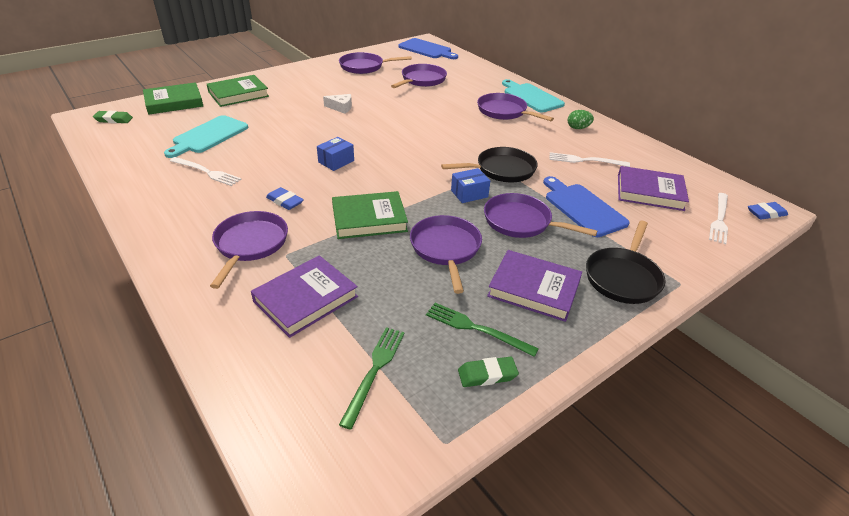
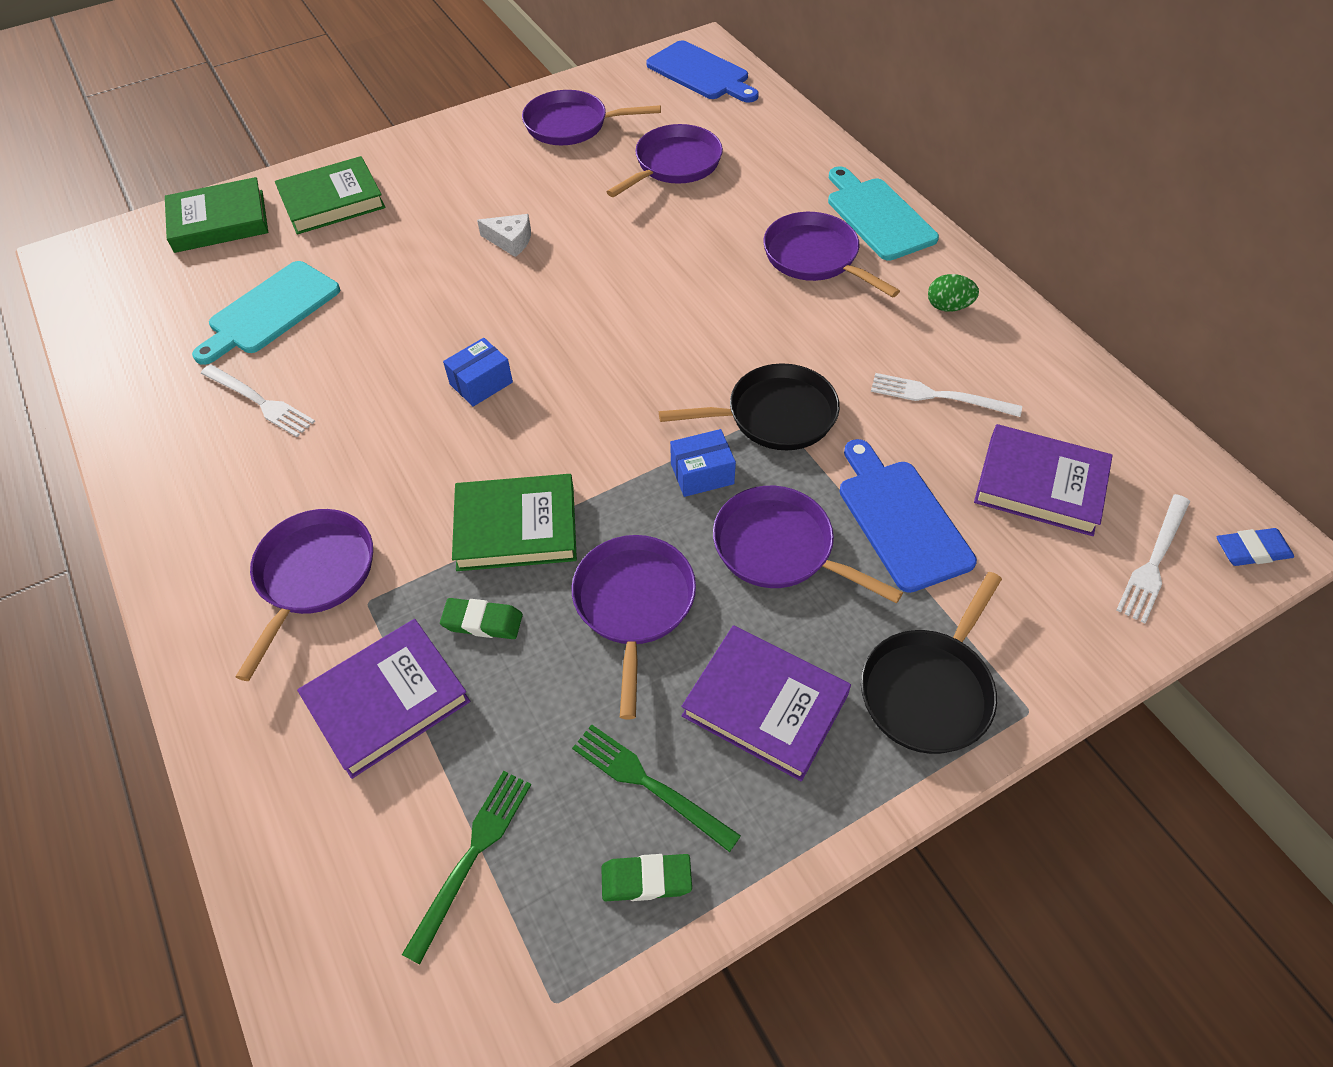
camera: 10 degrees right, 15 degrees up
(114, 120) = (116, 265): green eraser -> green eraser (482, 622)
(285, 201) = (381, 478): blue eraser -> none

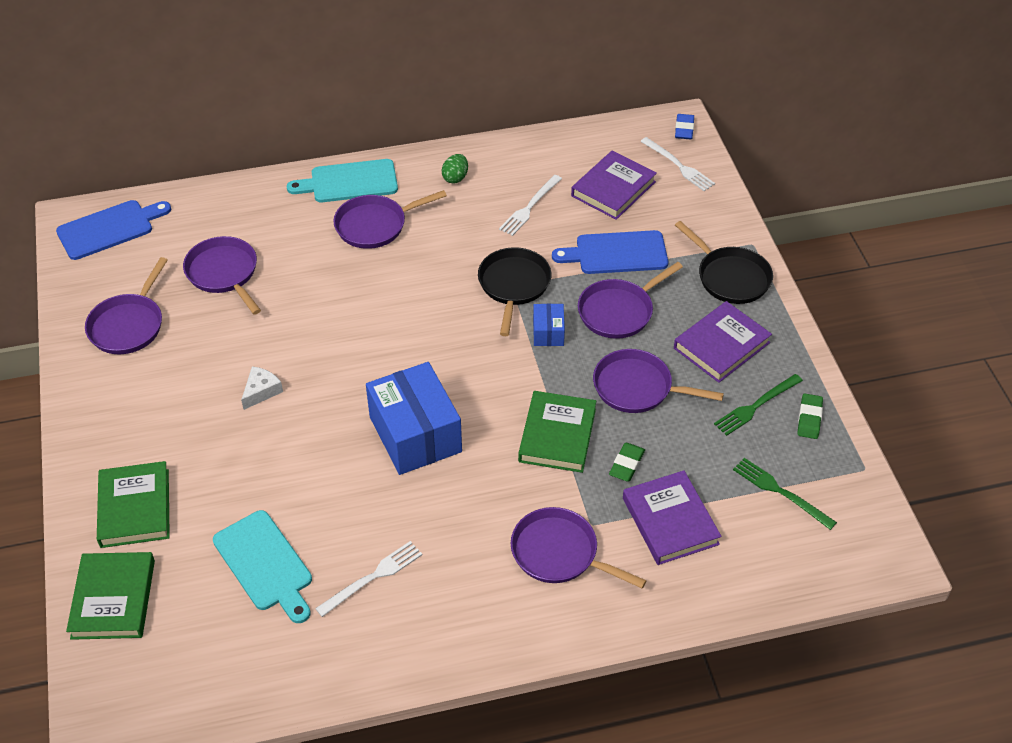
camera: 75 degrees left, 5 degrees down
(481, 383) = (415, 434): blue box -> blue box, size x2.13

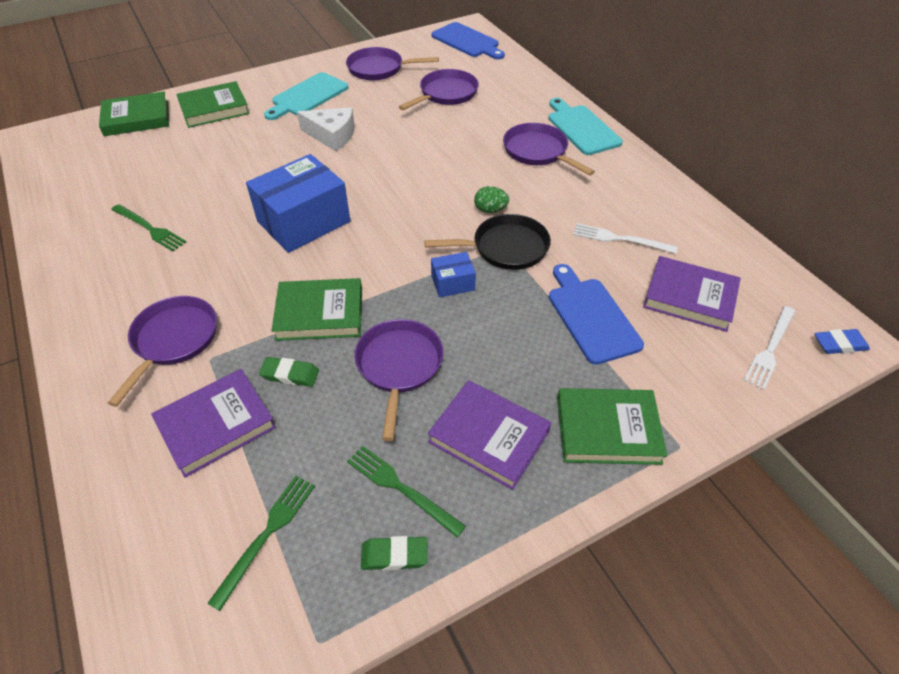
camera: 75 degrees right, 0 degrees up
(261, 391) = (332, 135): white cheese -> white cheese, size x1.58
(265, 564) = (164, 173): turquoise cutting board -> turquoise cutting board (307, 96)
(373, 577) = (149, 228): white fork -> green fork
(455, 178) = (628, 184): green egg -> green egg (490, 210)
(619, 311) = (505, 332): purple pan -> none
(730, 277) = (607, 430): black pan -> green book

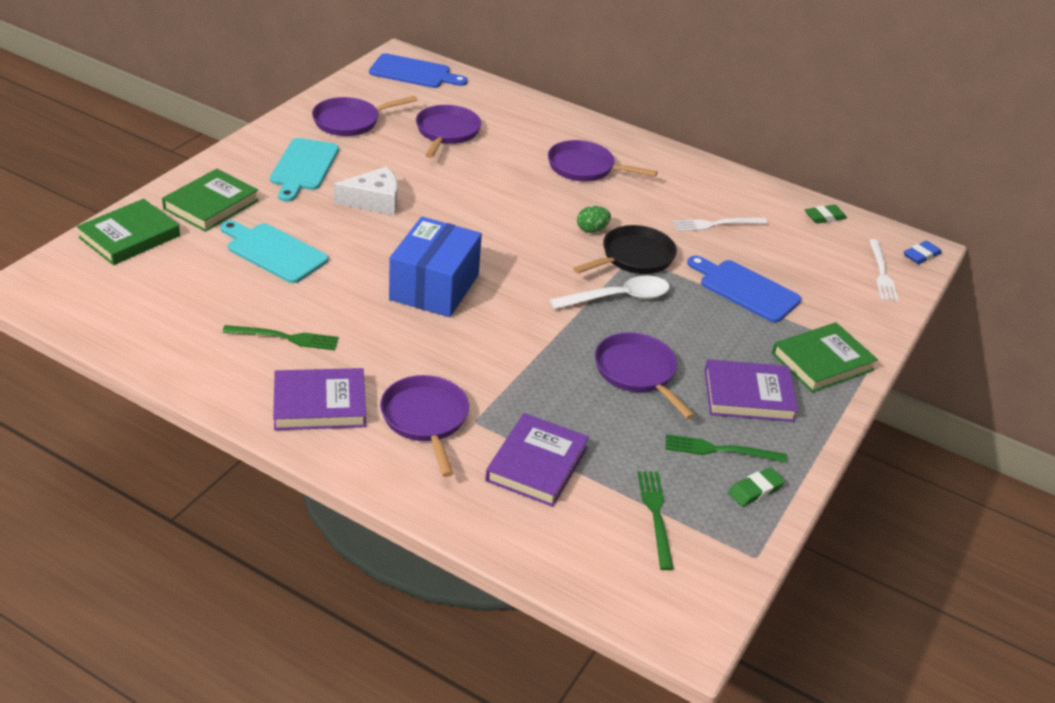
camera: 35 degrees left, 10 degrees down
(290, 374) = (557, 408): green eraser -> green eraser (824, 217)
(319, 313) = (532, 356): green book -> none
(453, 283) = (618, 298): blue box -> white spoon
(581, 128) = (603, 137): turquoise cutting board -> turquoise cutting board (273, 252)
(689, 297) = (802, 253): purple book -> purple book (320, 404)

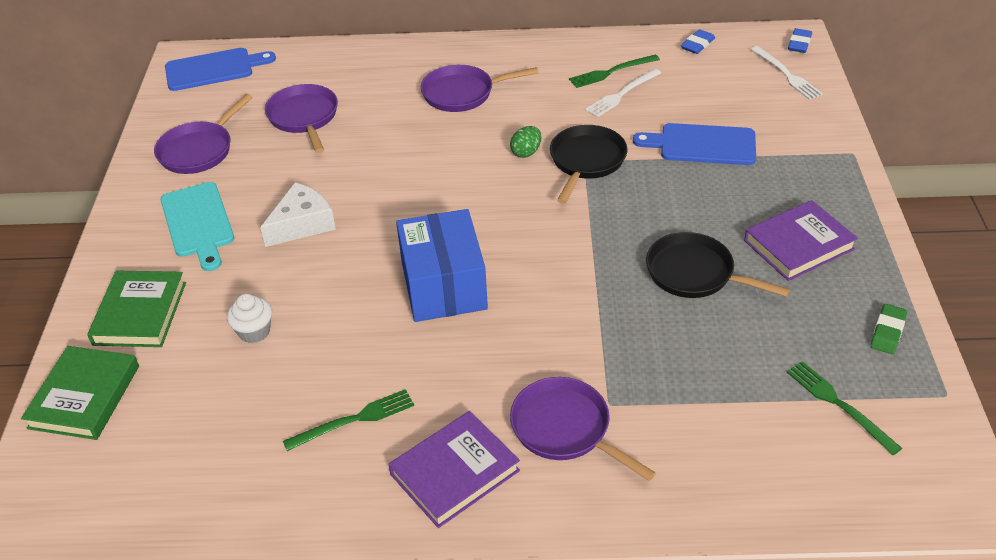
camera: 25 degrees left, 5 degrees up
(273, 252) = (254, 331): turquoise cutting board -> white cupcake
(537, 464) = (701, 415): purple book -> none
(618, 298) = (611, 208): white spoon -> none
(637, 372) = (695, 273): purple pan -> black pan
(720, 450) = (827, 310): green fork -> green fork (611, 72)
(822, 362) = (822, 181): green book -> none
(824, 217) = (697, 45): green eraser -> blue eraser

